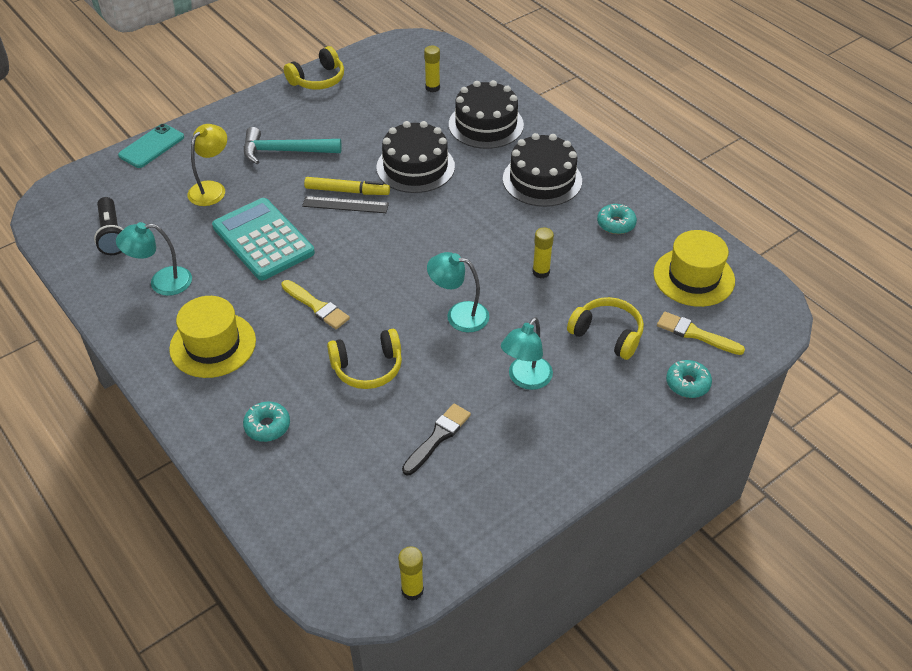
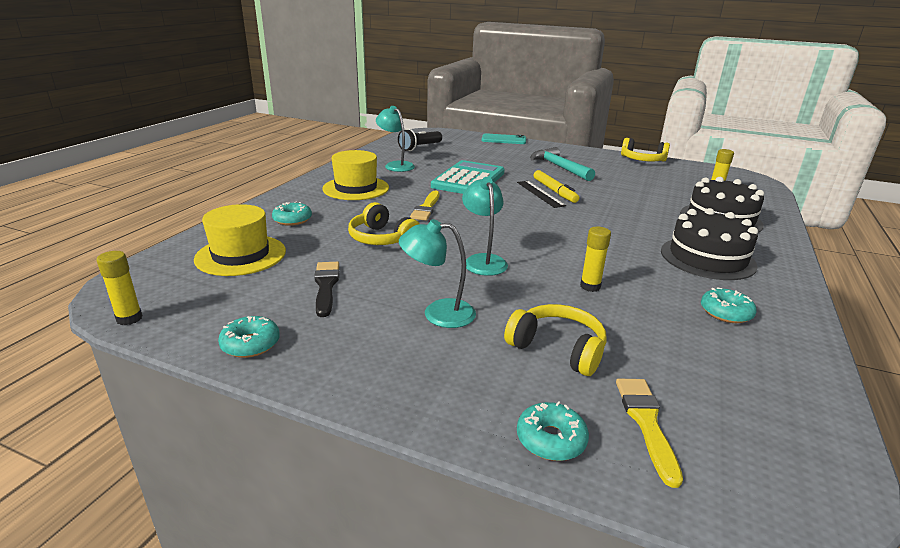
camera: 60 degrees right, 20 degrees down
(212, 189) = (493, 158): yellow lamp -> none
(415, 167) = (620, 206): black cake -> none
(437, 437) = (326, 286): black brush -> black brush turned 105 degrees counterclockwise
(503, 509) = (250, 344): none -> turquoise donut
(607, 334) = (557, 349): yellow headphones -> yellow headphones turned 60 degrees counterclockwise
(693, 277) = (740, 394): yellow hat -> yellow hat (241, 255)

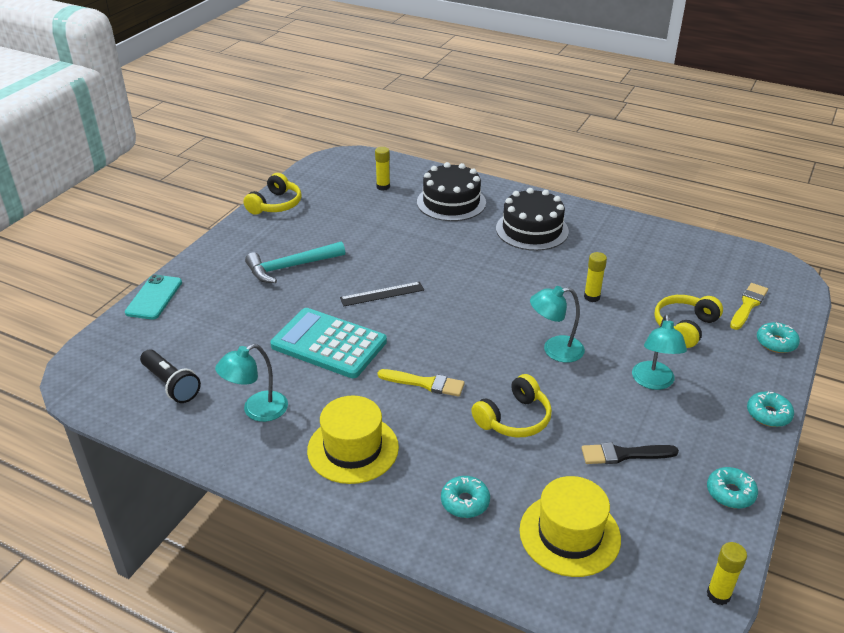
camera: 85 degrees left, 10 degrees up
(554, 191) = (374, 283): yellow marker -> none
(646, 423) = (748, 305): yellow brush -> yellow brush turned 120 degrees clockwise
(725, 312) = (617, 245): turquoise donut -> turquoise donut (768, 414)

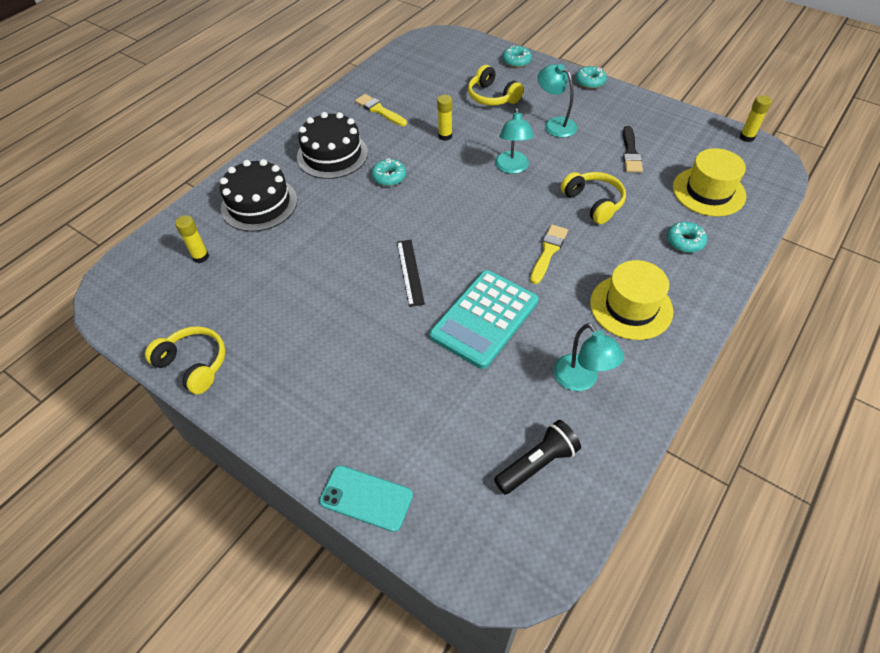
camera: 80 degrees left, 15 degrees up
(290, 267) = (340, 349): turquoise hammer -> none
(653, 382) = (555, 124): turquoise lamp -> turquoise lamp turned 150 degrees counterclockwise
(730, 493) = (663, 114): turquoise donut -> turquoise donut (389, 177)
(748, 305) = (472, 63): yellow brush -> yellow brush (379, 110)

